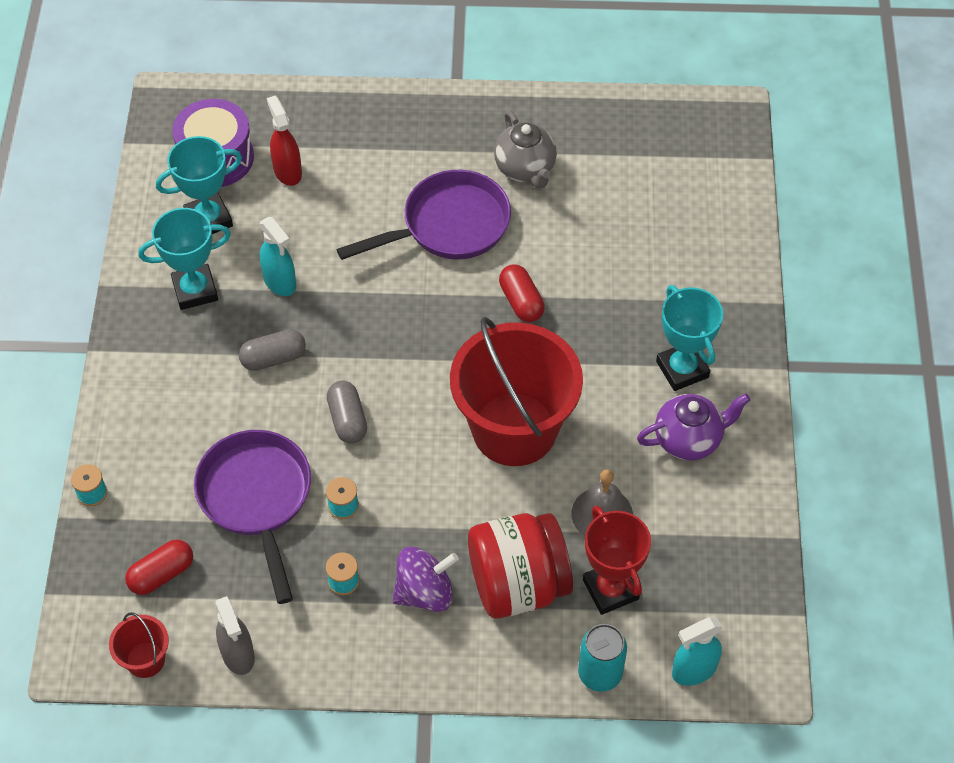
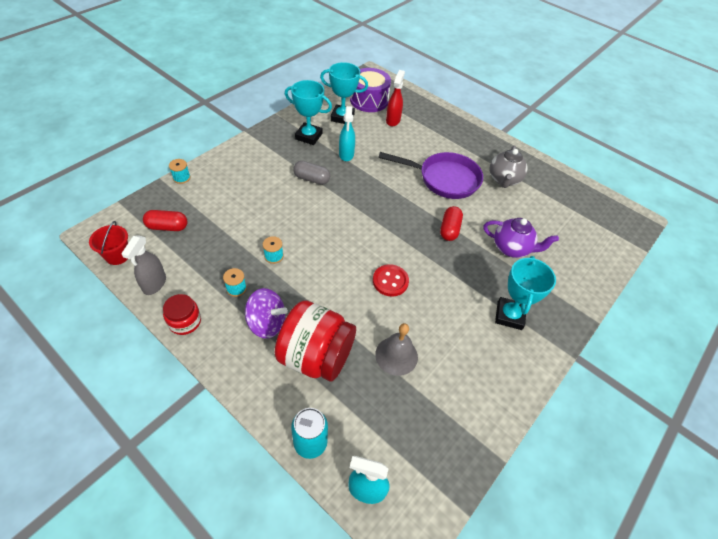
camera: 35 degrees right, 5 degrees down
(257, 499) = (241, 226): purple pan -> none
(328, 666) = (185, 321): none -> red jar
(347, 420) = (316, 223): grey capsule -> none
(514, 429) = (390, 281): red bucket -> red button
(610, 589) = (362, 399): red trophy -> none
(688, 439) = (482, 353): purple teapot -> purple teapot (511, 248)

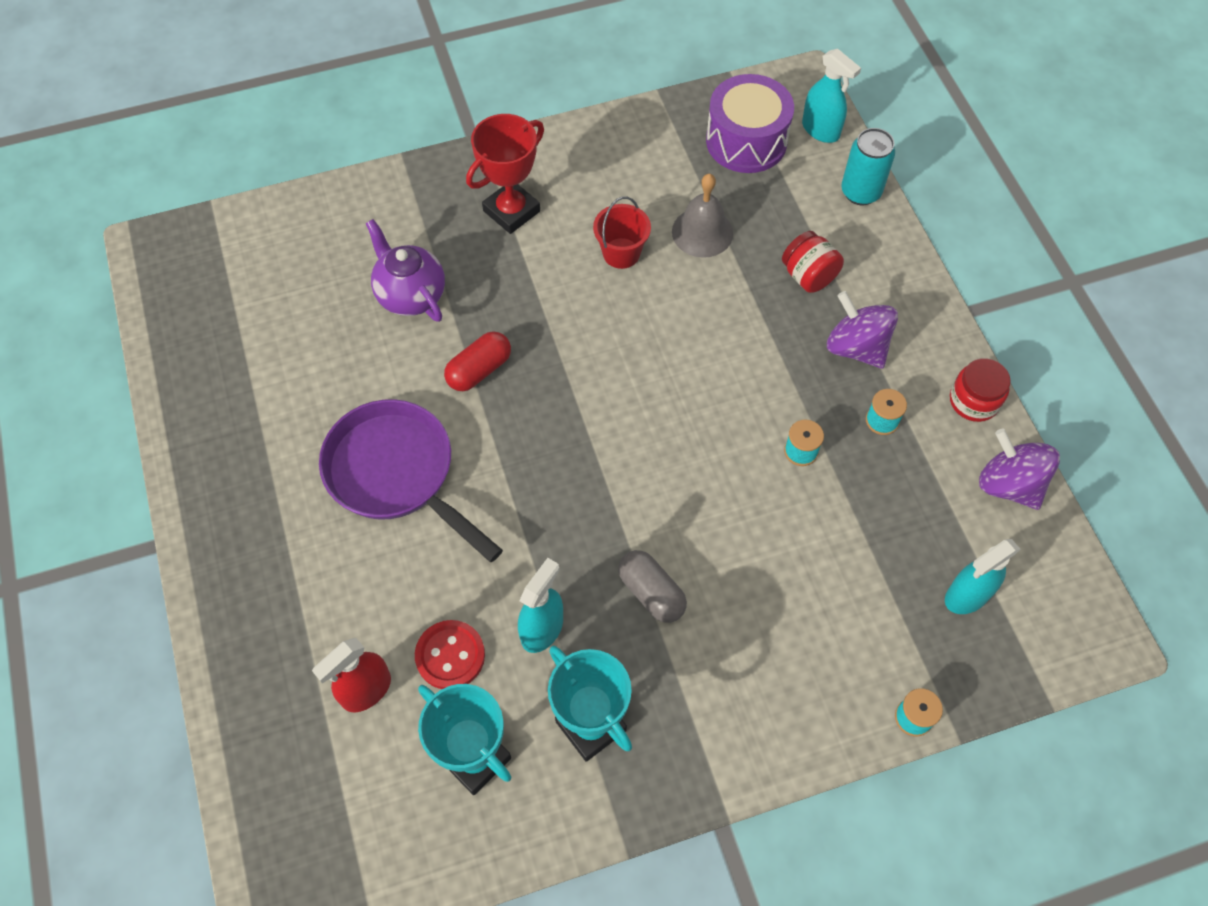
camera: 145 degrees left, 10 degrees up
(117, 255) = (1064, 569): red bucket -> red bucket (621, 253)
(154, 284) = (1009, 484): grey spray bottle -> purple spinning top
(167, 227) = (967, 596): red capsule -> turquoise spray bottle
(316, 356) = (808, 276): red jar -> red jar, size x0.52
(369, 100) = (368, 794): purple drum -> purple drum (746, 141)
(390, 281) = (641, 329): red button -> red button (450, 655)
(503, 180) = (288, 422): grey teapot -> none
(509, 315) = (511, 211): turquoise trophy -> red trophy

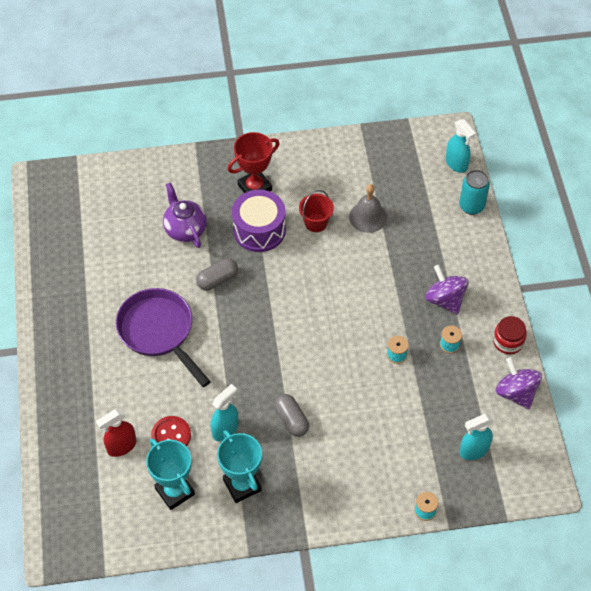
camera: 10 degrees right, 5 degrees down
(479, 370) = (217, 280): red capsule -> grey capsule
(746, 141) = (408, 164): purple drum -> purple drum (259, 230)
(808, 276) = (426, 253): red jar -> none

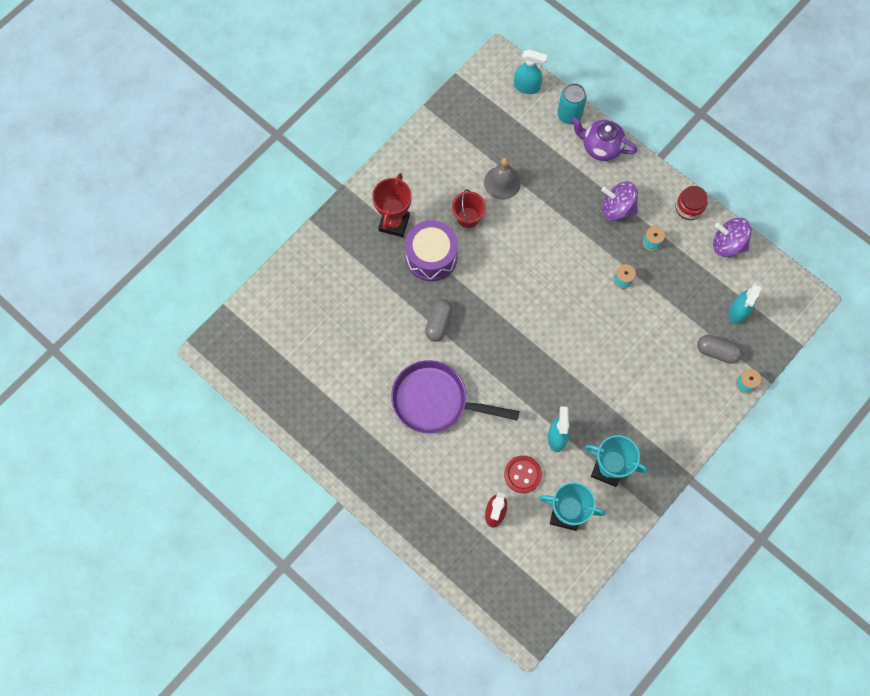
camera: 40 degrees left, 15 degrees up
(185, 229) = (374, 300): purple teapot -> purple teapot (601, 147)
(291, 420) = (596, 391): grey capsule -> grey capsule (717, 352)

